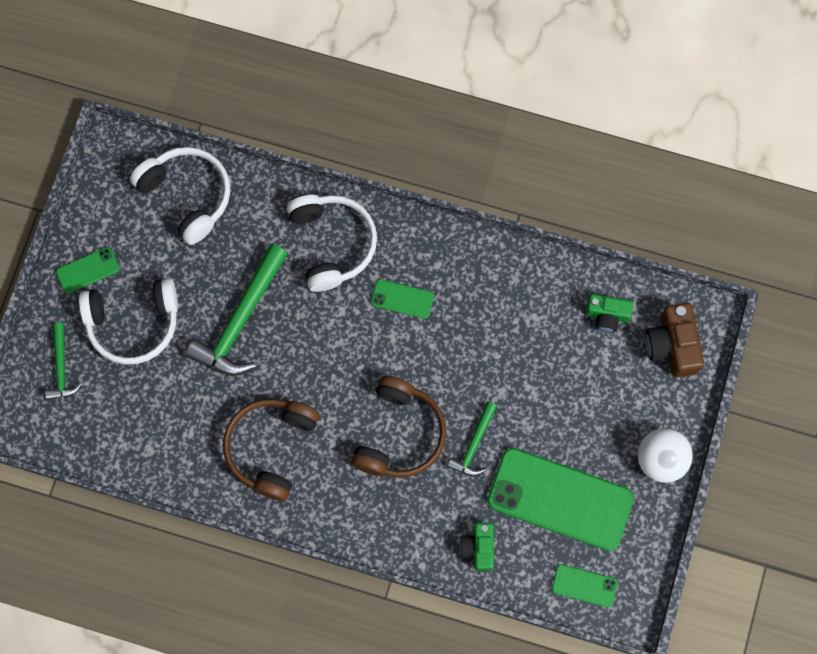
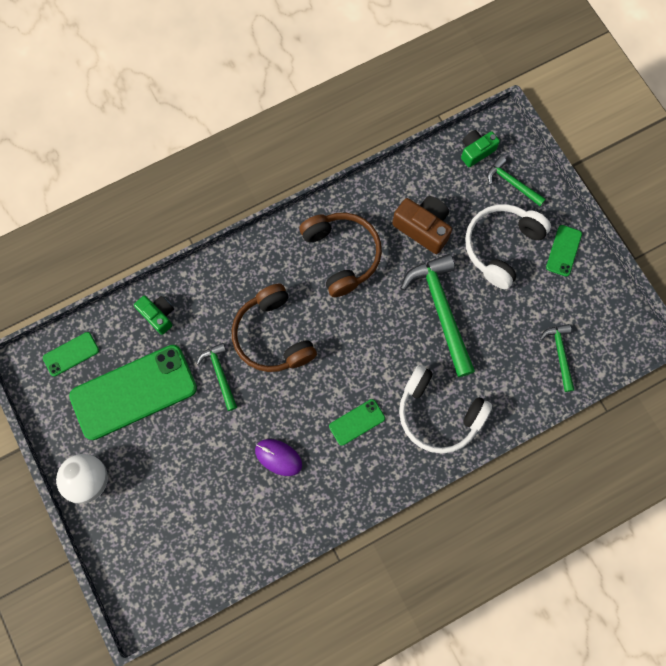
camera: 135 degrees right, 0 degrees up
(187, 196) = (560, 354): white headphones -> green hammer
(491, 332) = (278, 457): none -> purple mouse
(607, 315) = (212, 545): green camera -> green camera (476, 151)
(672, 345) = (148, 568): brown camera -> brown camera (423, 228)

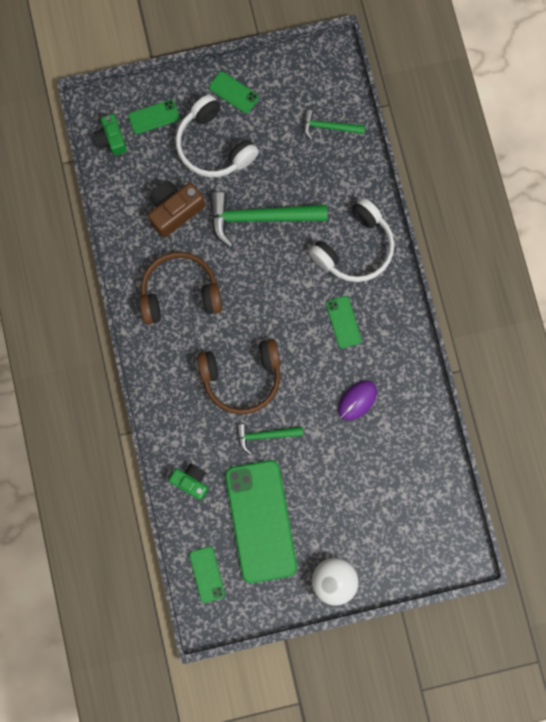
camera: 75 degrees left, 5 degrees up
(158, 315) = (191, 481): green camera -> green camera turned 60 degrees clockwise
(512, 183) = (154, 117): green hammer -> green phone

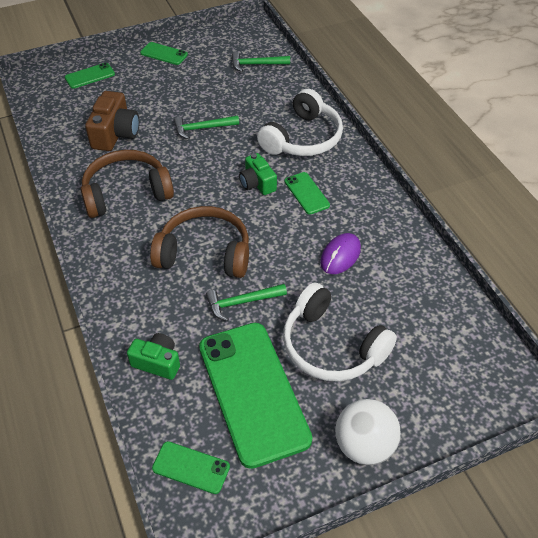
camera: 10 degrees left, 30 degrees down
(112, 139) = (49, 94): green camera -> green camera (257, 183)
(175, 211) = (115, 134): brown camera -> brown camera turned 150 degrees clockwise
(207, 574) = (191, 467): green phone -> green phone turned 45 degrees counterclockwise
(214, 146) = (150, 87): white headphones -> white headphones (332, 346)
(242, 377) = (205, 253): brown headphones -> brown headphones turned 150 degrees counterclockwise
(259, 217) = (202, 128): green hammer -> green hammer, size x0.54

